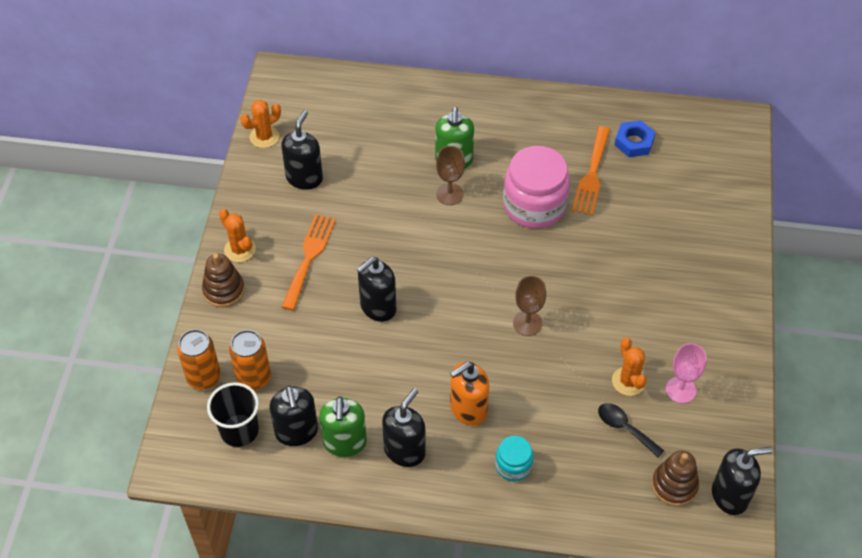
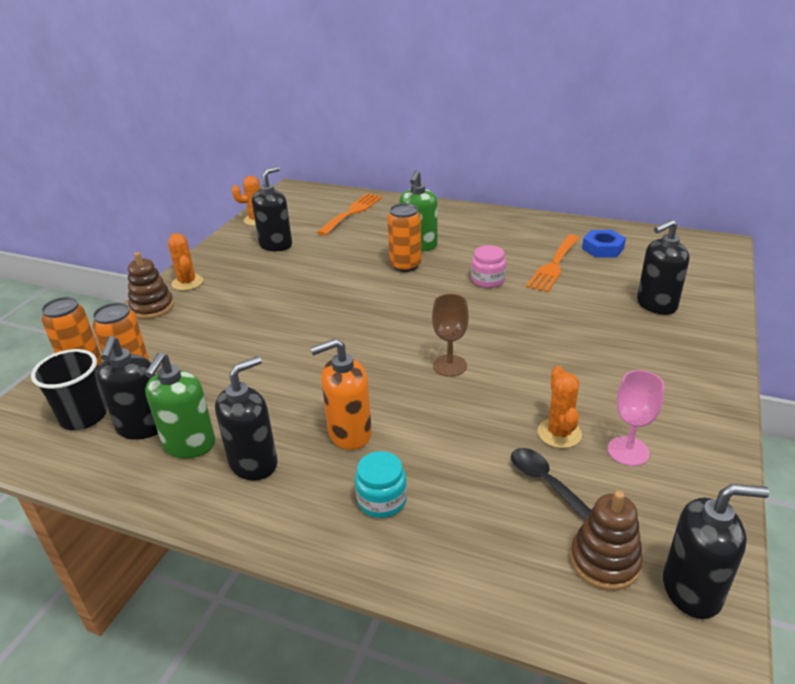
camera: 15 degrees right, 20 degrees down
(309, 257) = (247, 293): orange fork -> orange fork (352, 212)
(378, 307) = (293, 335): black soap dispenser -> black soap dispenser (656, 305)
(449, 194) = (405, 265): brown goblet -> orange can
(534, 205) = (488, 280): pink jar -> pink jar, size x0.51

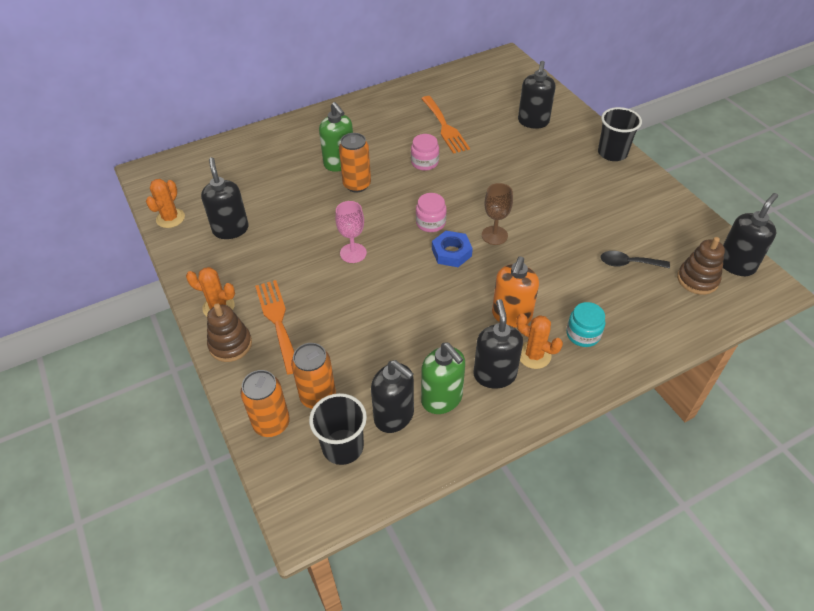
camera: 50 degrees left, 15 degrees up
(352, 212) = (240, 164): orange fork -> orange fork (277, 321)
(413, 323) = (430, 223): none -> pink jar
(559, 433) = (598, 233): orange cactus -> orange cactus (534, 355)
(603, 248) = (453, 97): blue nut -> blue nut (451, 252)
(628, 451) = (635, 219): pink goblet -> pink goblet (353, 253)
(708, 378) = (612, 153): none -> black cup

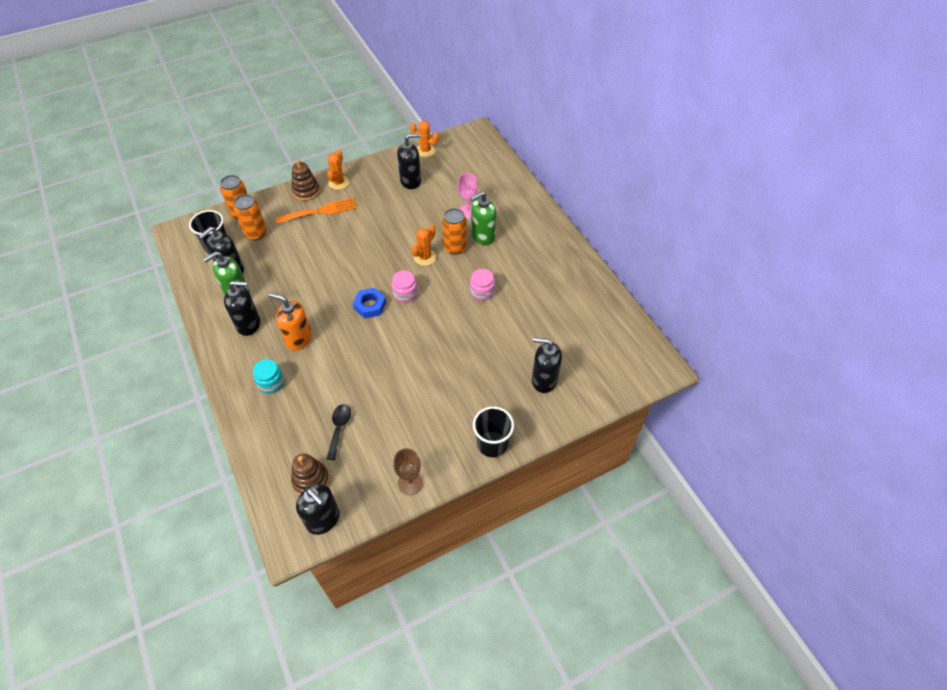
camera: 90 degrees right, 5 degrees up
(353, 253) = (378, 247): pink goblet -> pink goblet (467, 212)
(445, 127) = (534, 308): orange fork -> none
(494, 235) = (385, 335): brown goblet -> brown goblet (410, 483)
(534, 355) = (259, 349): orange cactus -> orange cactus (425, 257)

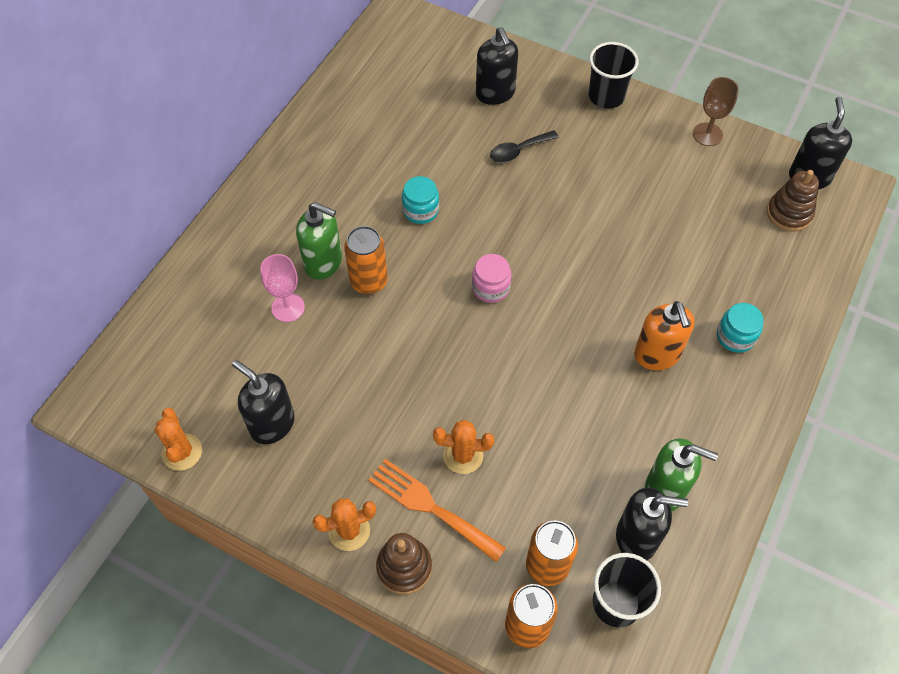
camera: 125 degrees left, 5 degrees up
(249, 324) = (691, 431): black soap dispenser -> none
(339, 428) = (717, 229): black spoon -> black spoon (518, 151)
(370, 305) = (541, 313): blue nut -> none
(425, 257) = (413, 305): orange cactus -> orange cactus (463, 455)
(482, 292) = (420, 210): pink jar -> turquoise jar

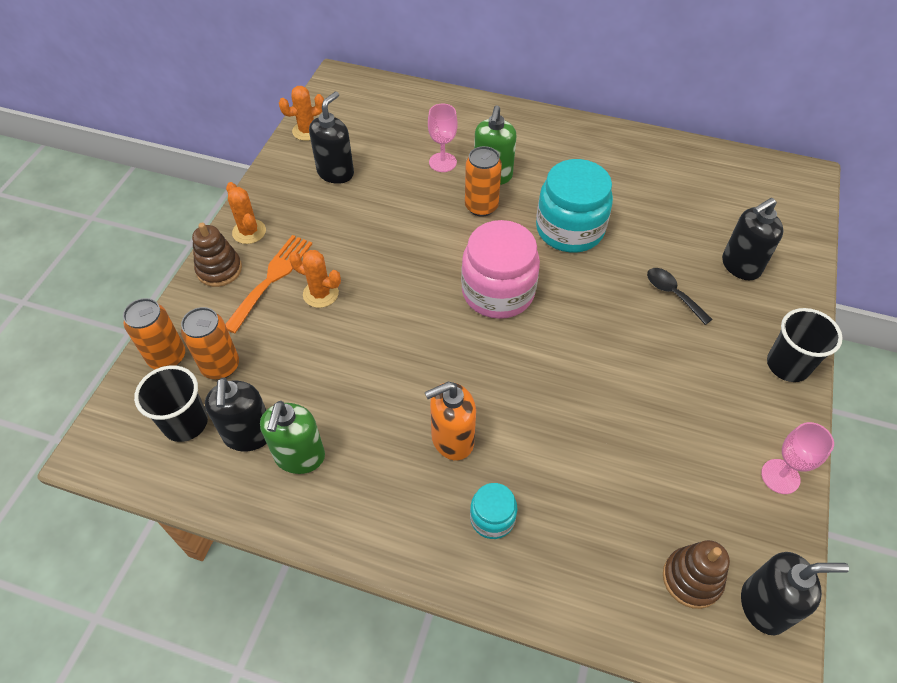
camera: 80 degrees right, 5 degrees down
(420, 210) = (569, 229): turquoise jar -> turquoise jar, size x1.98
(463, 455) = (320, 294): orange cactus -> orange cactus turned 60 degrees counterclockwise
(491, 287) = (498, 292): pink jar -> pink jar, size x1.98
(707, 134) = (780, 476): brown goblet -> pink goblet

